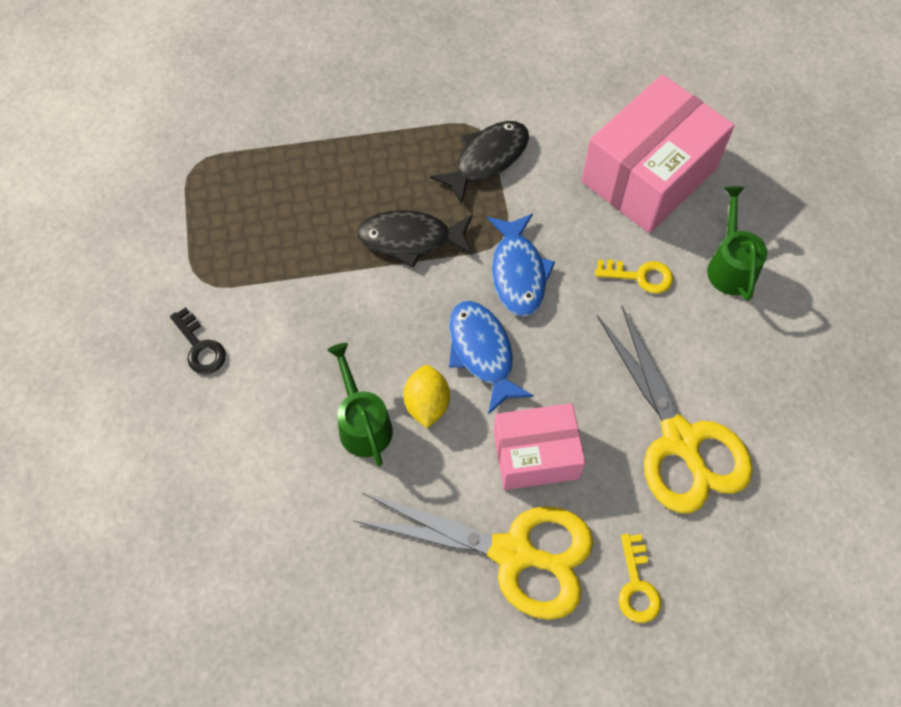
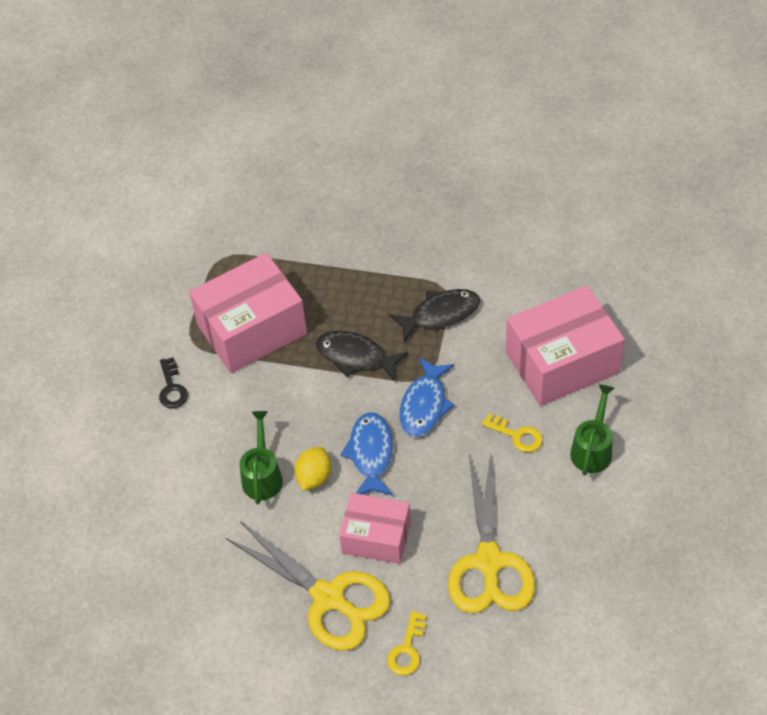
camera: 25 degrees right, 10 degrees down
(270, 243) = (252, 329): none -> pink box

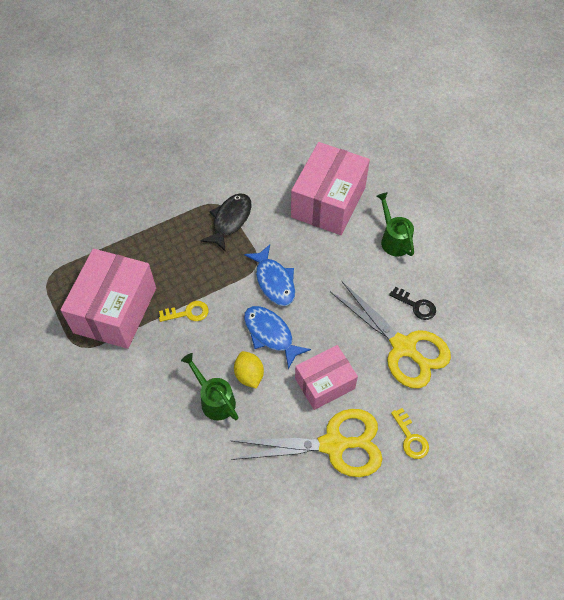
camera: 45 degrees left, 5 degrees up
(172, 388) = (94, 387): black key -> black key (416, 305)
(355, 356) = (202, 281): black fish -> none
(517, 435) = (345, 261): yellow key -> yellow key (188, 313)

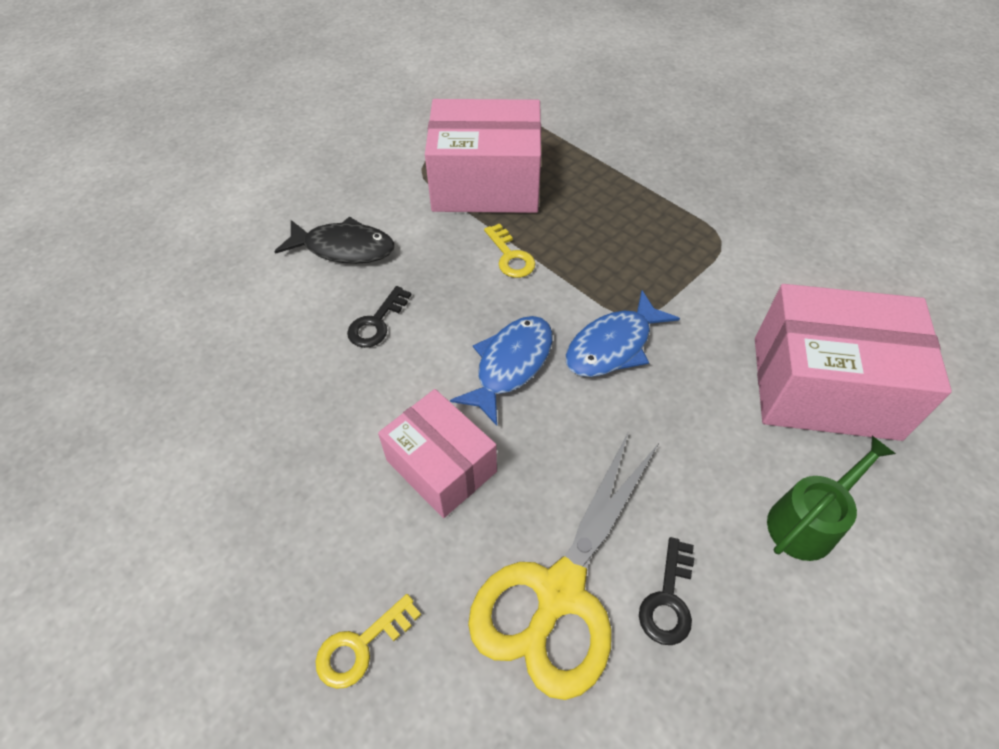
camera: 75 degrees right, 5 degrees down
(214, 399) = (376, 323): green watering can -> black key
(230, 220) = (699, 262): black fish -> black fish (344, 248)
(249, 375) = (428, 355): yellow lemon -> none
(333, 444) = (326, 506): yellow scissors -> none

